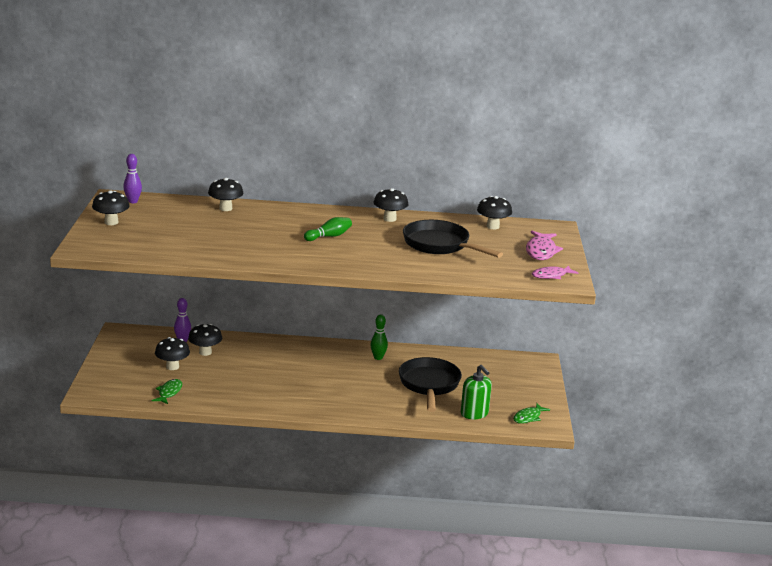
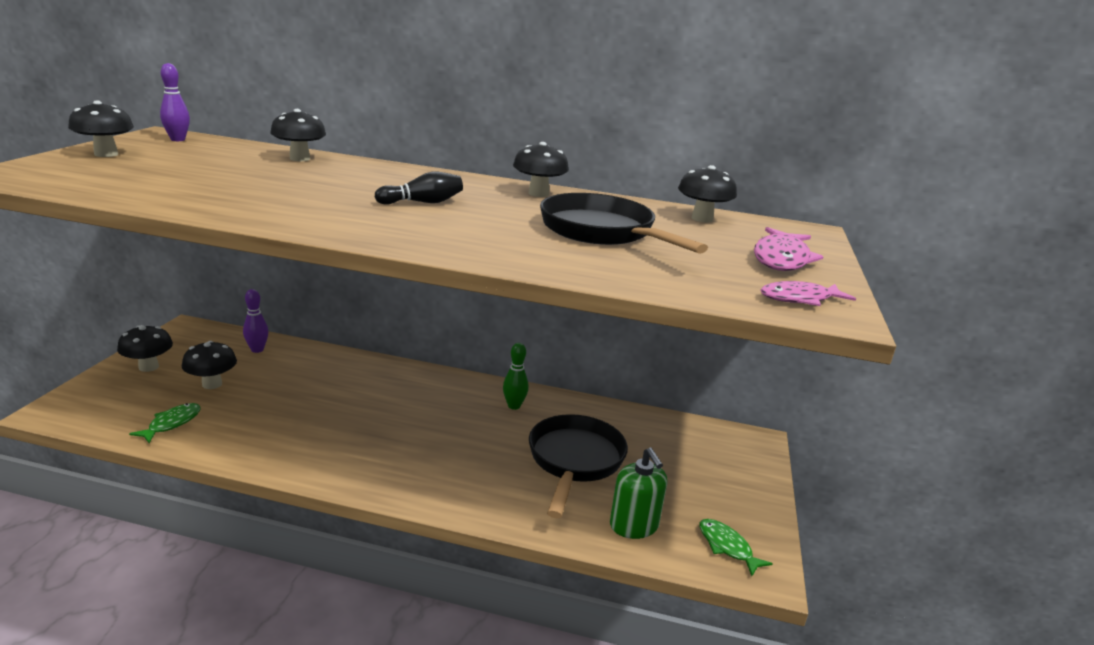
camera: 10 degrees right, 0 degrees up
(205, 352) = (274, 369): black mushroom -> black mushroom (148, 367)
(329, 236) = (422, 202): green bowling pin -> black bowling pin
(528, 417) = (727, 547): green fish -> green fish turned 90 degrees clockwise

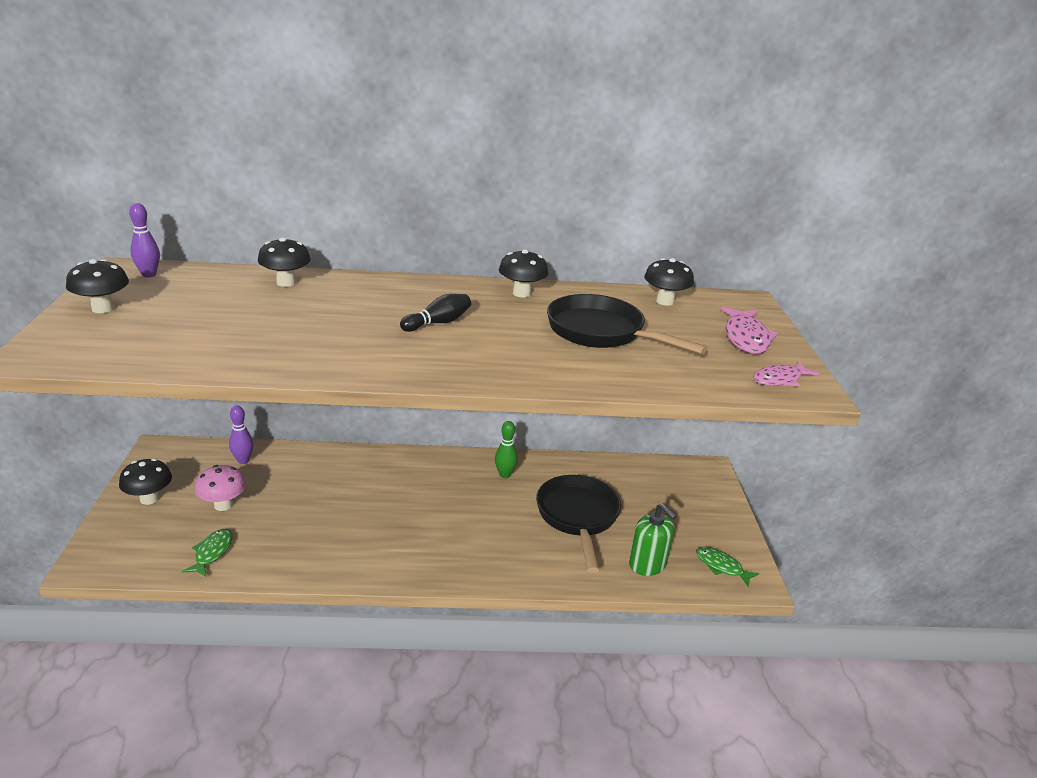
camera: 15 degrees left, 5 degrees up
(212, 384) = (223, 505): black mushroom -> pink mushroom

